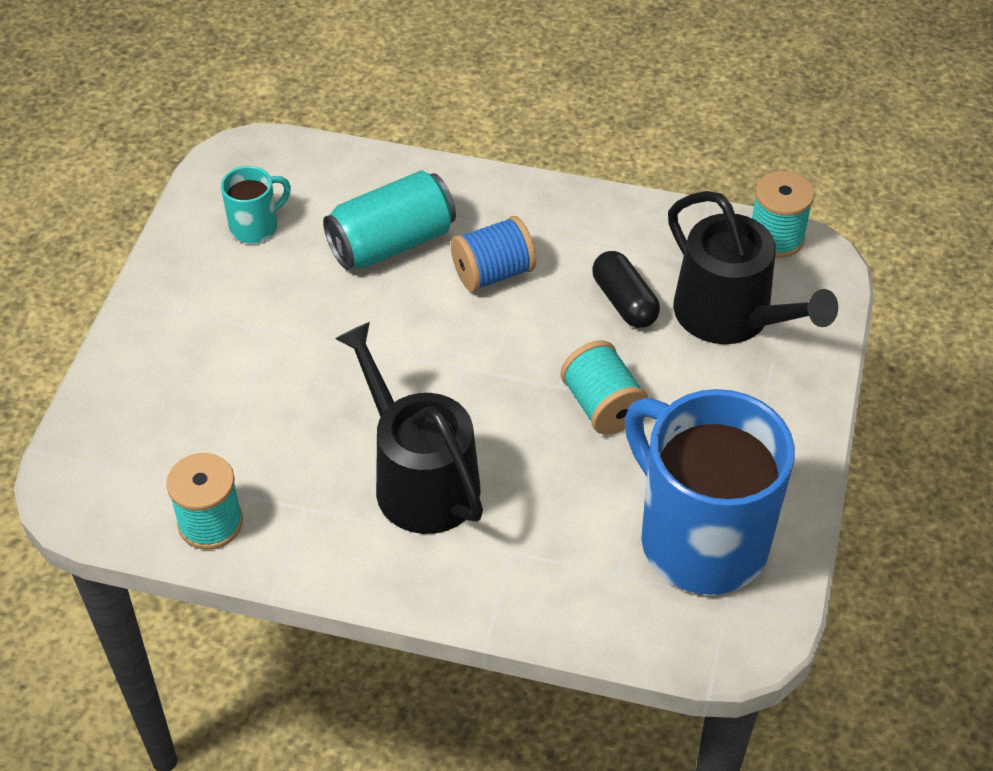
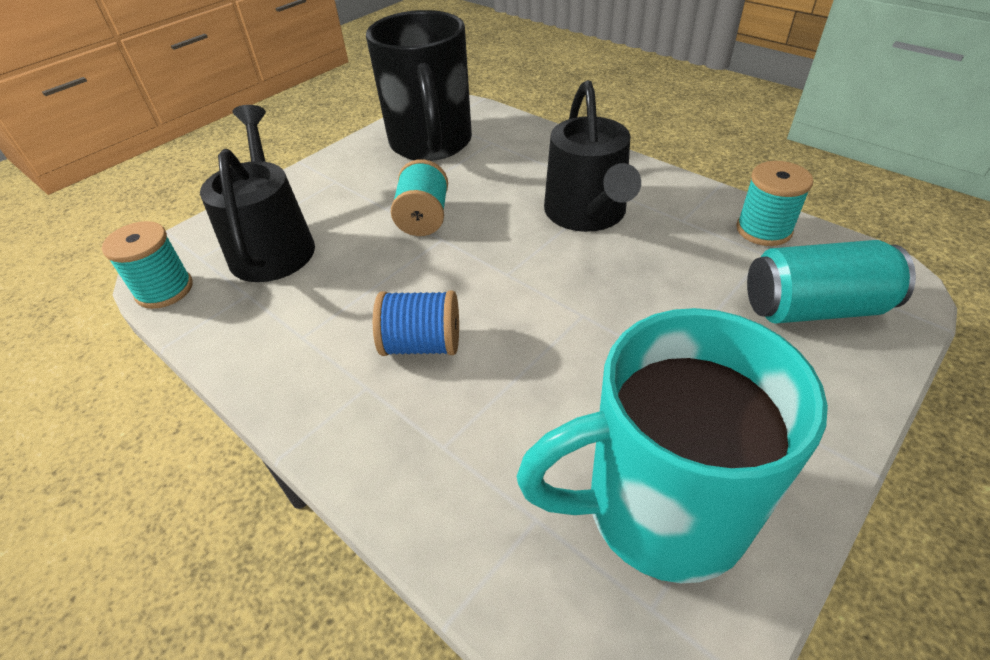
camera: 150 degrees left, 5 degrees down
(255, 227) = (659, 509): turquoise mug -> turquoise mug, size x2.30
(392, 243) = (501, 417): turquoise can -> turquoise can (813, 308)
(624, 302) = (336, 281): black capsule -> none
(700, 539) = (431, 144): blue mug -> black mug

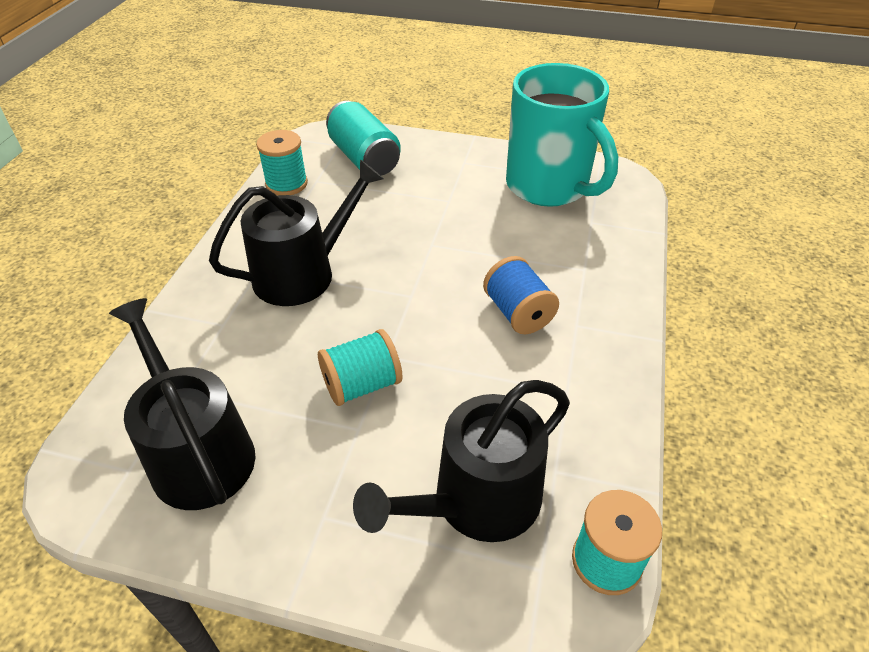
camera: 120 degrees left, 0 degrees up
(431, 144) = (198, 452): black mug -> black watering can

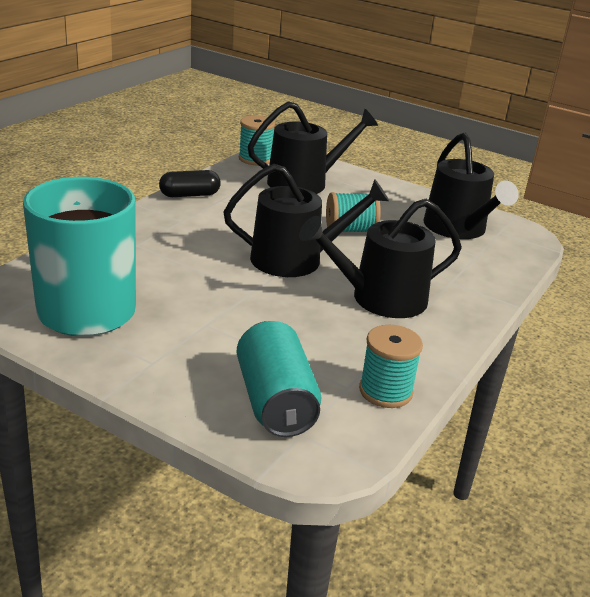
camera: 165 degrees left, 15 degrees down
(409, 302) = (295, 259): none -> black watering can
(518, 313) = (216, 235): blue spool -> none
(612, 385) = (189, 195): none -> black capsule

